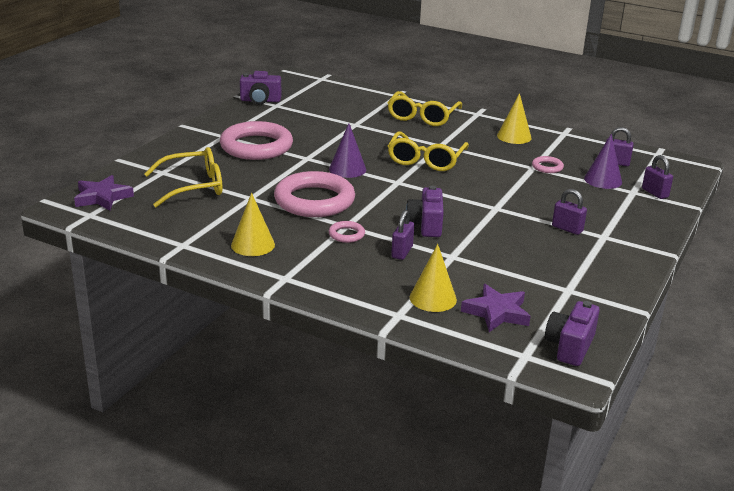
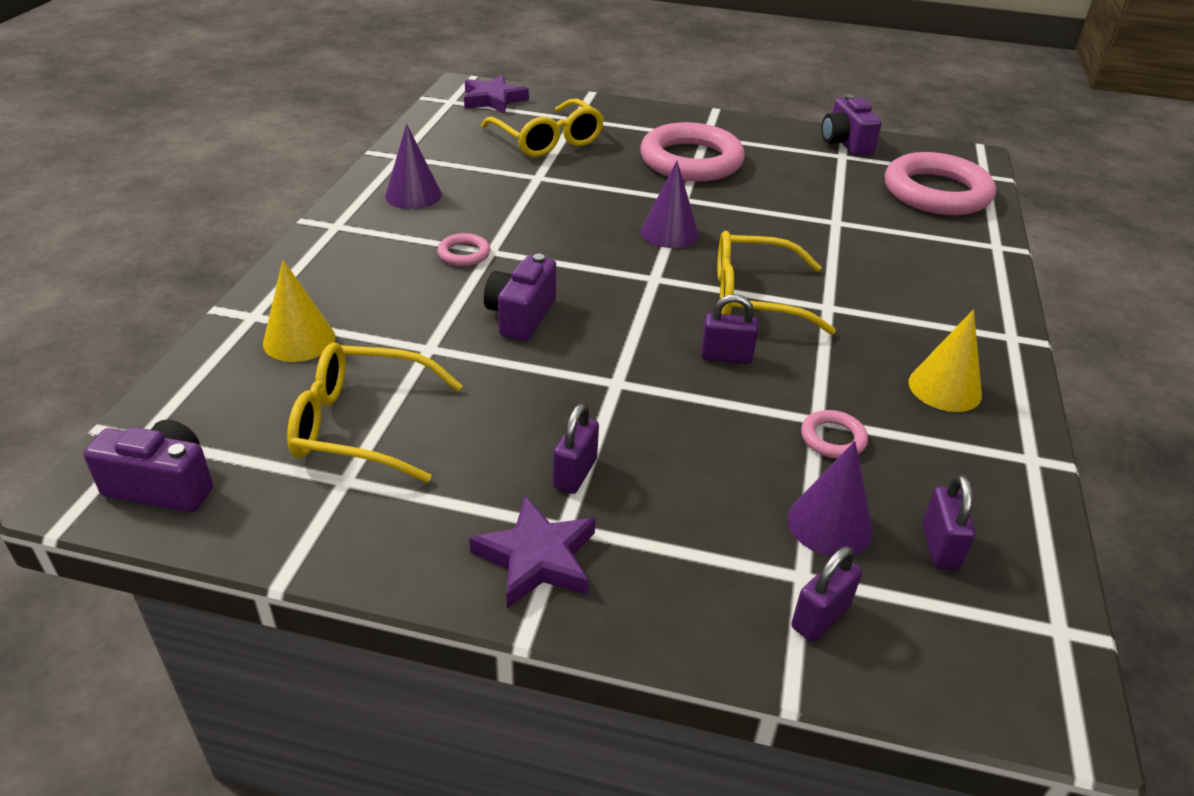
camera: 75 degrees right, 10 degrees up
(253, 245) = (413, 195): yellow cone -> purple cone
(314, 201) = (553, 219): pink ring -> pink ring (936, 192)
(402, 252) = (428, 302): purple padlock -> purple padlock (726, 356)
(422, 116) = (932, 279): yellow glasses -> yellow glasses (363, 425)
(426, 225) = (521, 316): purple camera -> purple camera turned 60 degrees counterclockwise
(496, 312) = (264, 402): purple star -> purple star (537, 558)

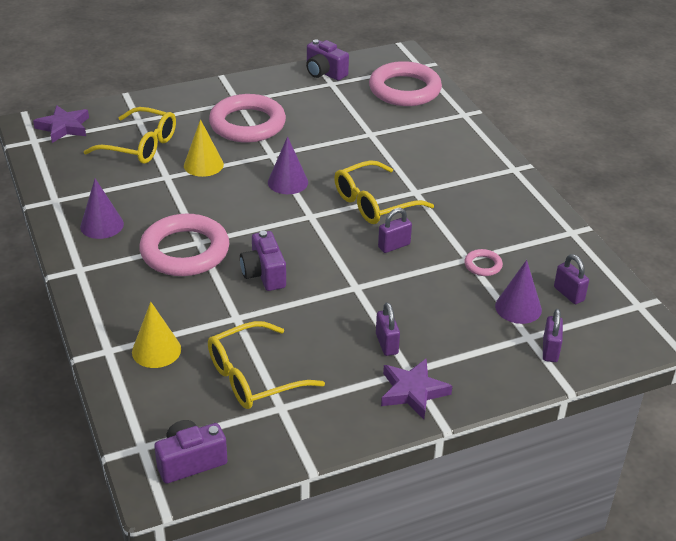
camera: 35 degrees left, 0 degrees up
(464, 254) = (185, 251): pink ring -> pink ring, size x2.35
(944, 388) = (508, 213): yellow cone -> yellow cone (203, 165)

